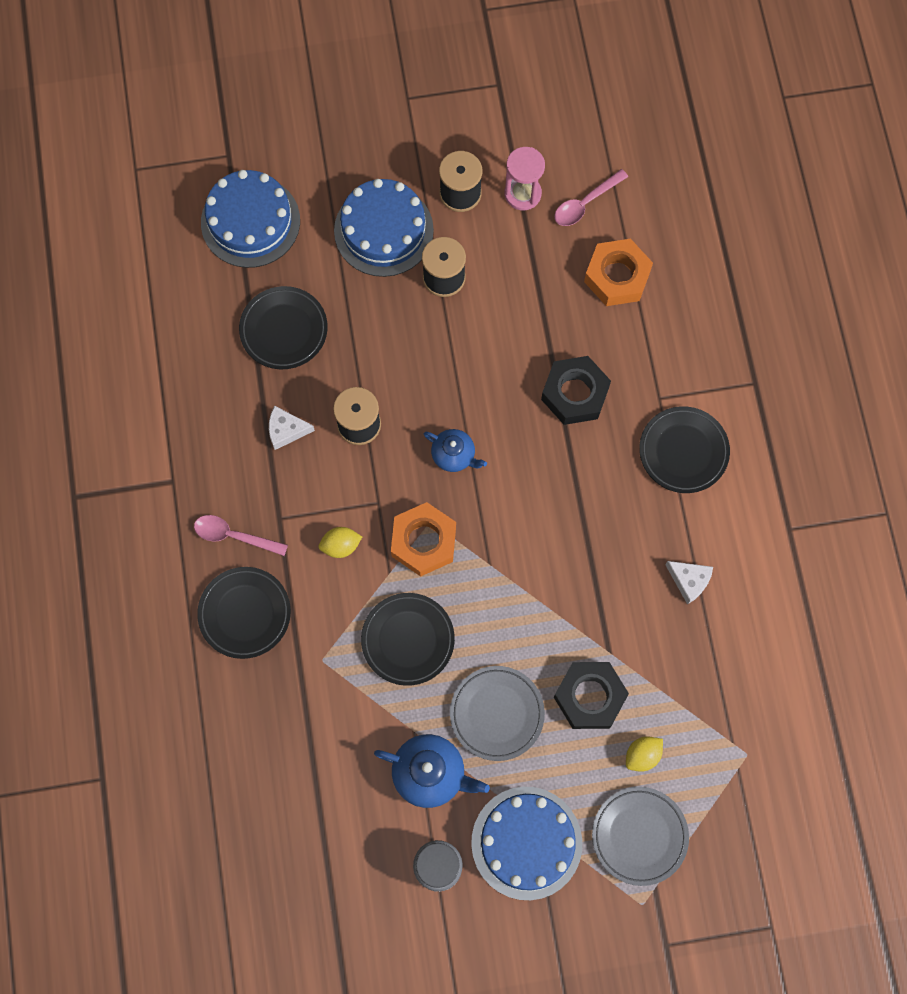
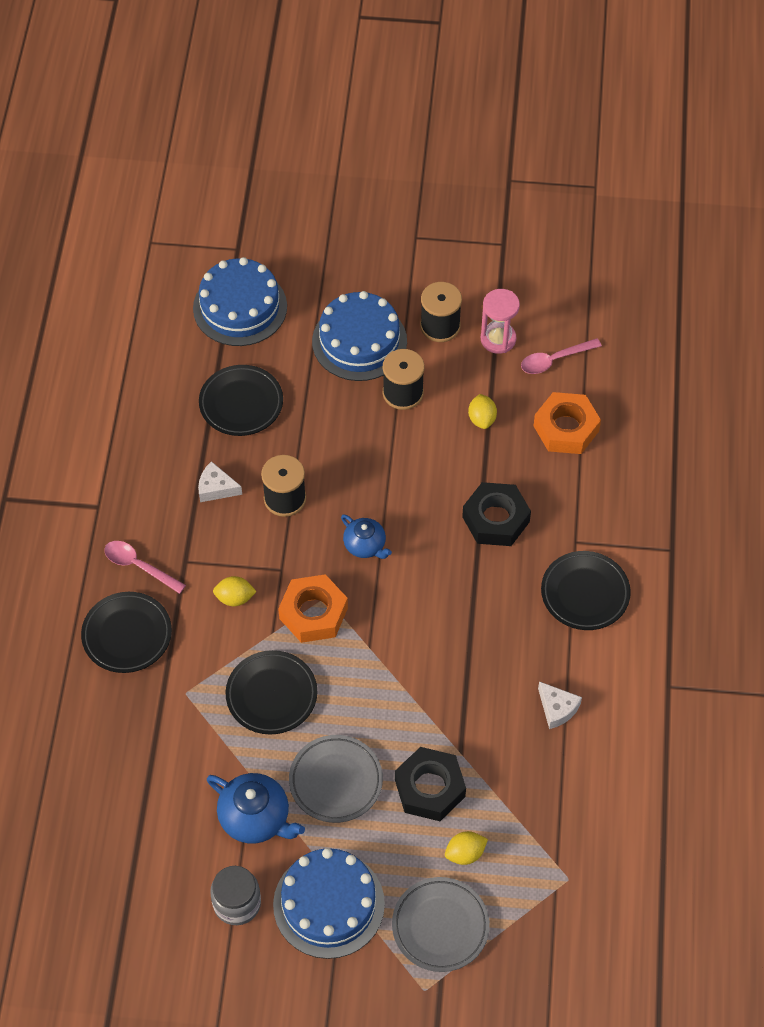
camera: 15 degrees right, 15 degrees down
(531, 287) = (482, 419): none -> yellow lemon

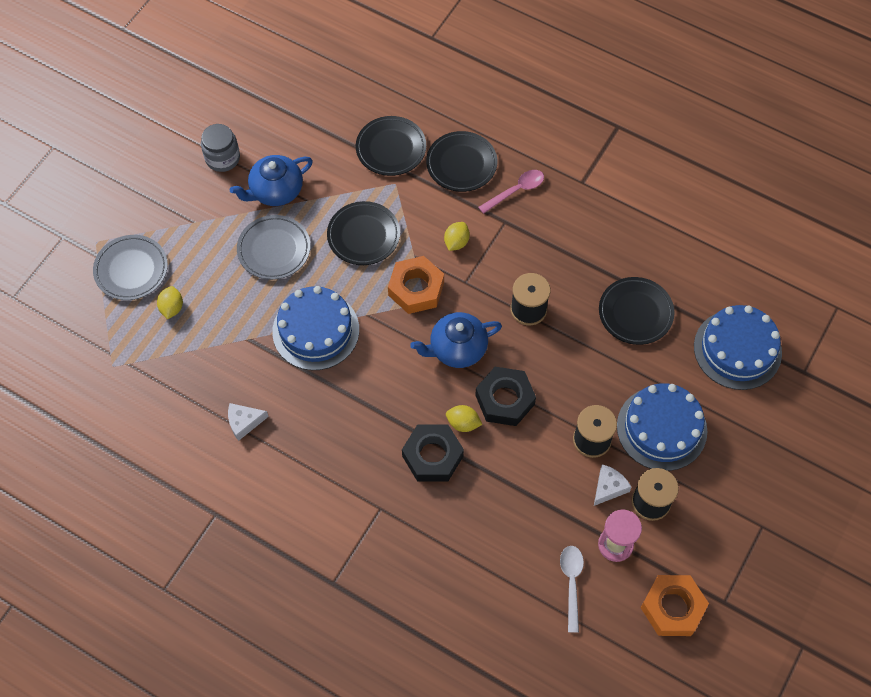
camera: 115 degrees right, 5 degrees up
(216, 488) = (561, 265): white cheese -> white cheese (608, 487)
(328, 904) = (189, 210): blue cake -> blue cake (315, 330)
(365, 545) = (457, 349): blue teapot -> blue teapot, size x1.56
(430, 788) = (233, 307): black nut -> black nut (505, 400)
(482, 419) = (536, 491): yellow lemon -> yellow lemon (463, 423)
(554, 360) = (571, 583): pink spoon -> white spoon
(566, 428) = (494, 556): orange nut -> orange nut (672, 607)
(585, 593) = (330, 492): black plate -> black plate (391, 148)

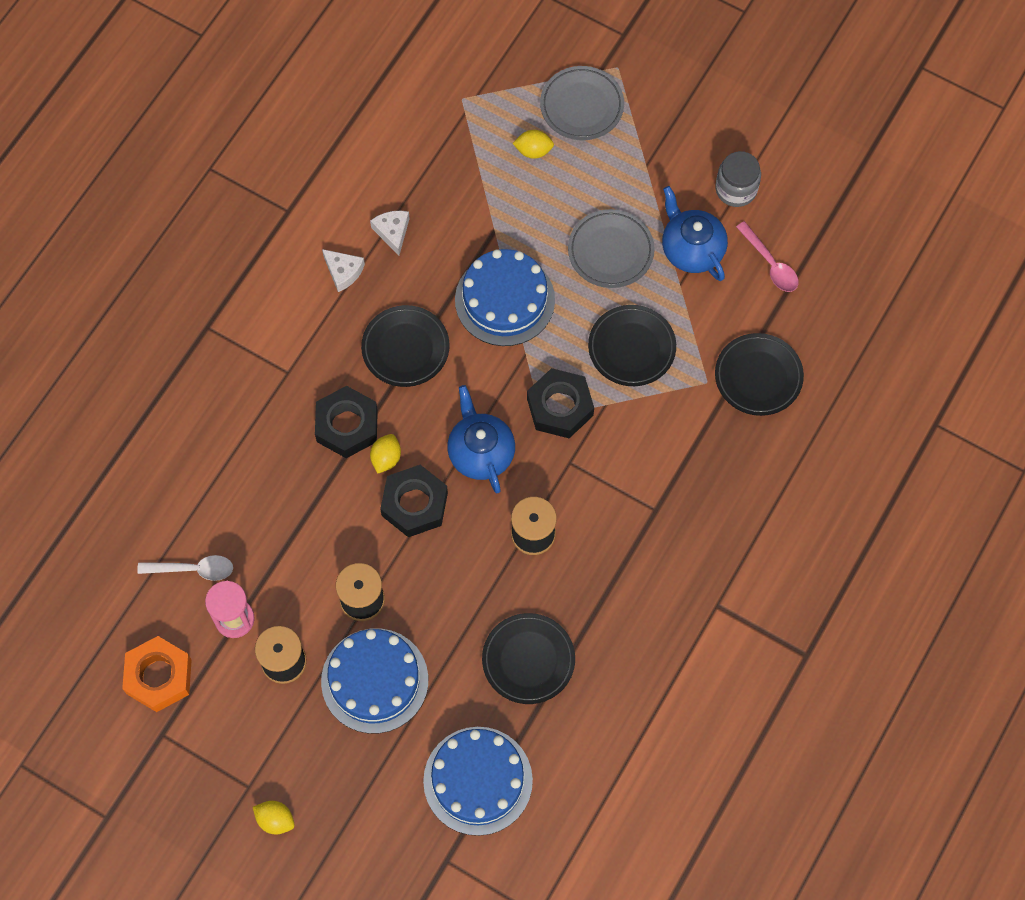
camera: 90 degrees right, 5 degrees up
(416, 289) = (560, 407): orange nut -> black nut
(456, 242) = (625, 453): yellow lemon -> yellow lemon (275, 820)
(461, 164) = (738, 459): black plate -> black plate (405, 348)
(516, 190) = (701, 524): pink spoon -> pink spoon (770, 264)
(608, 487) = (303, 615): white cheese -> white cheese (343, 272)

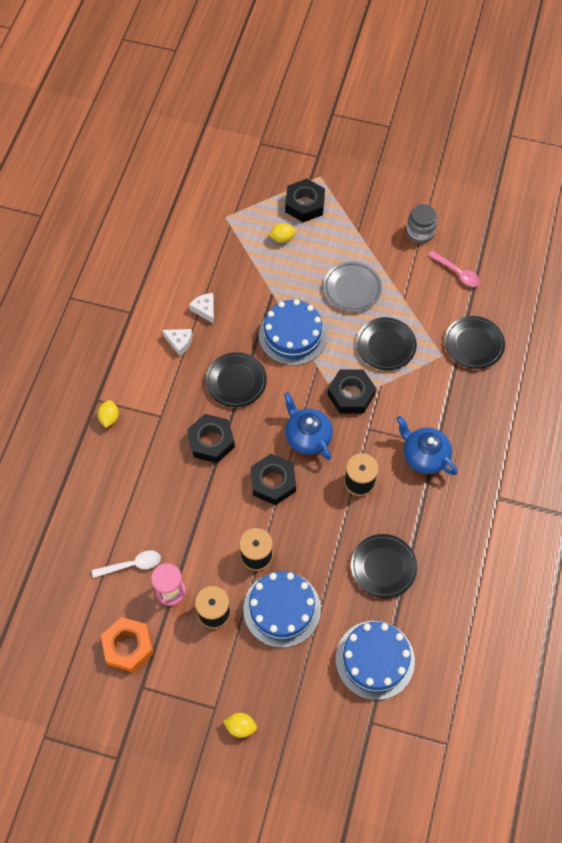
camera: 15 degrees left, 5 degrees down
(386, 458) = (244, 456): yellow lemon -> yellow lemon (109, 418)
(581, 106) = (304, 204): grey plate -> black nut
(691, 249) = (404, 275): blue teapot -> blue teapot (424, 456)

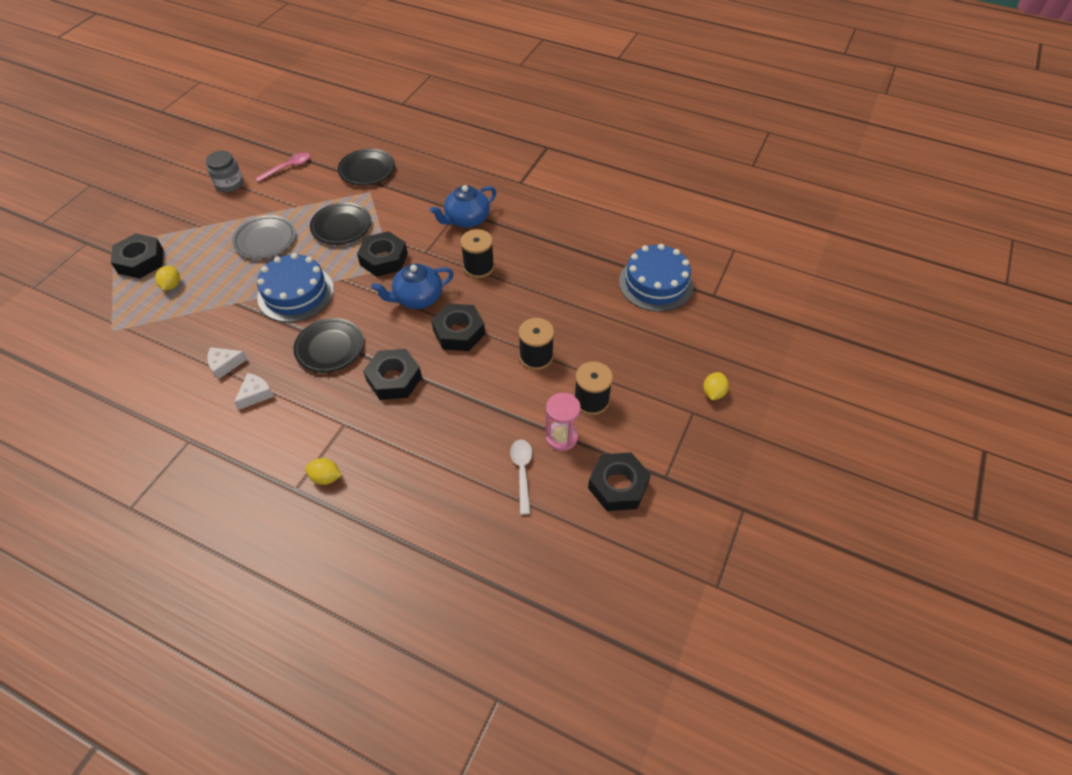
camera: 80 degrees left, 10 degrees down
(128, 646) = (618, 486): orange nut -> black nut
(282, 609) = (596, 344): blue cake -> none
(383, 567) = (568, 264): black plate -> none

